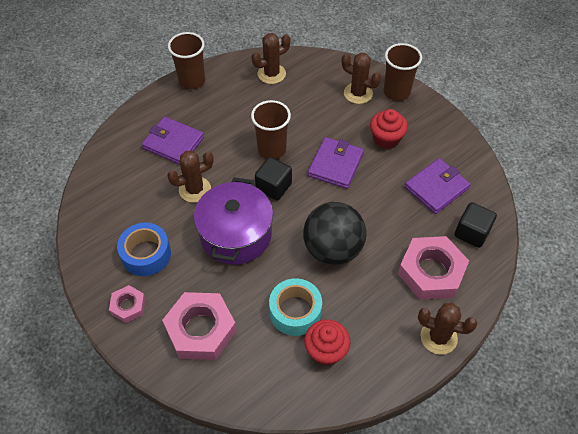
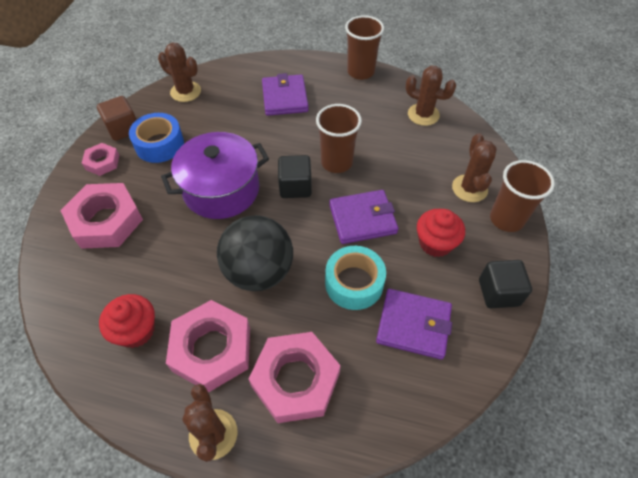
camera: 55 degrees right, 0 degrees up
(100, 273) = (123, 129): none -> brown cube
(195, 189) = (248, 137): brown cactus -> brown cactus (185, 92)
(295, 311) = (166, 280): turquoise tape -> turquoise tape (354, 283)
(375, 309) = (212, 349): none -> pink nut
(471, 233) = (381, 396): black cube -> black cube (498, 292)

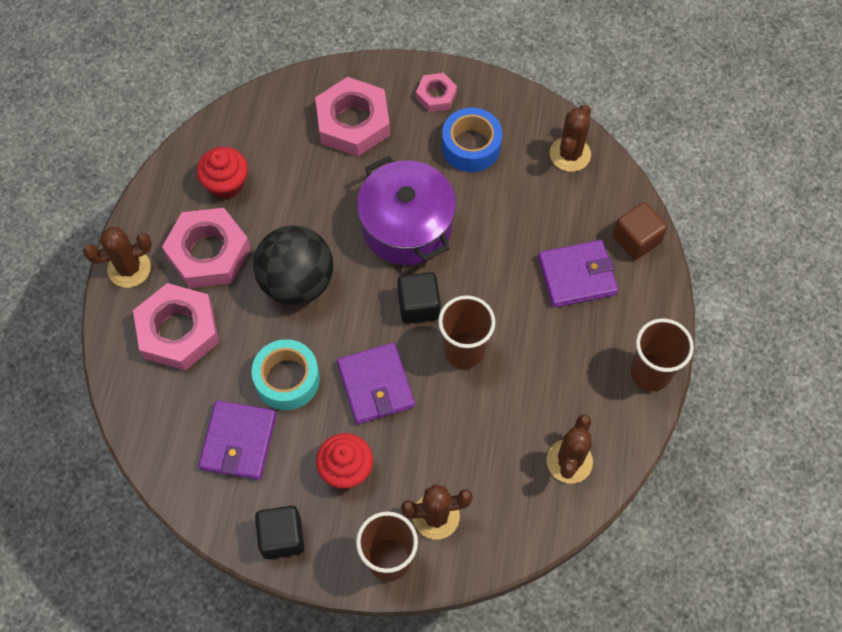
camera: 85 degrees right, 10 degrees up
(123, 129) = (492, 102): brown cube -> brown cube (636, 239)

